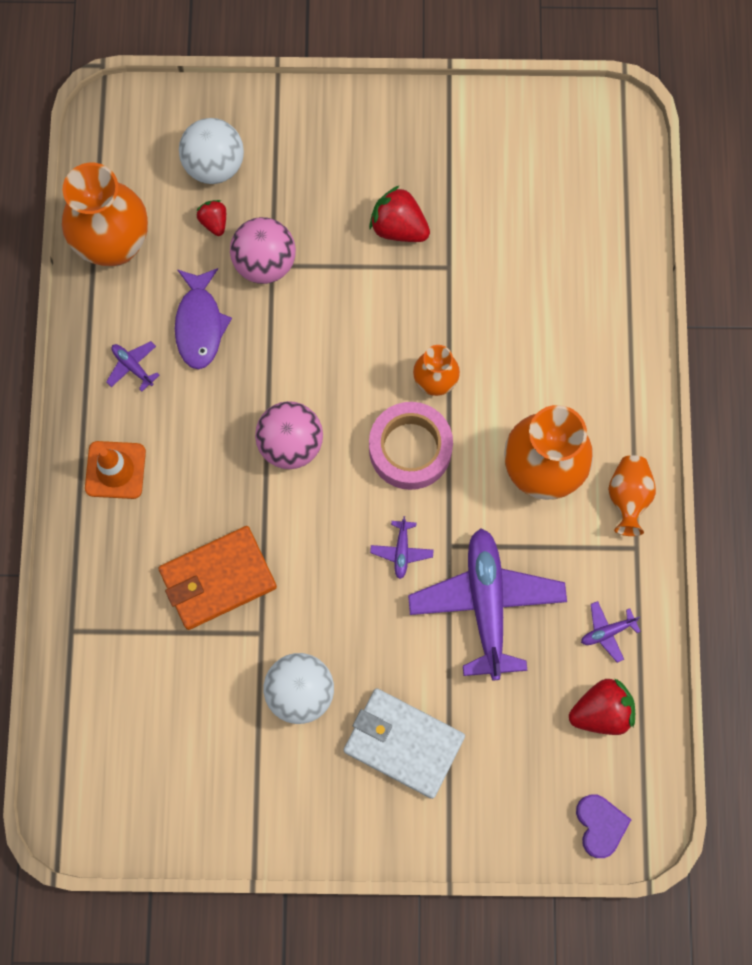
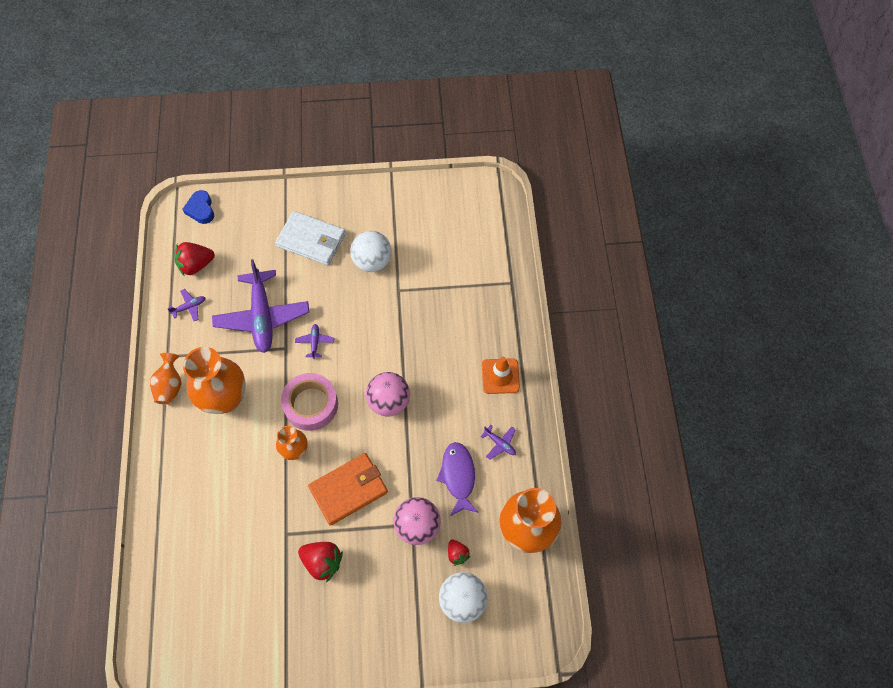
camera: 175 degrees right, 10 degrees down
(218, 579) = (427, 317): orange wallet -> orange wallet (348, 490)
(600, 825) = (201, 209): purple heart -> blue heart

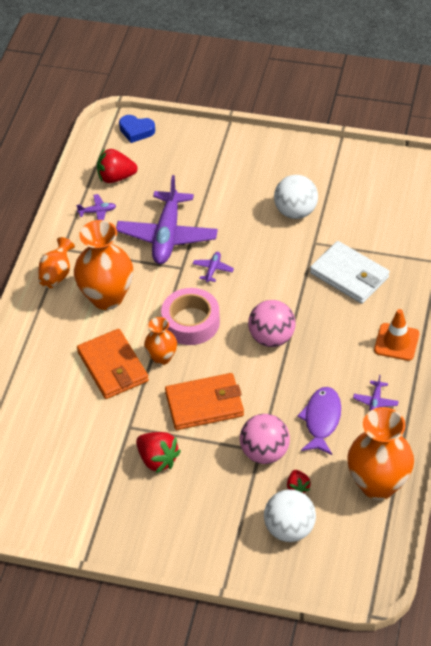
camera: 20 degrees right, 15 degrees down
(201, 209) = (136, 131): blue heart -> blue heart turned 75 degrees counterclockwise
(252, 473) = (113, 367): none -> orange wallet
(311, 240) = (239, 180): white wallet -> white wallet (349, 275)
(499, 443) = (375, 401): purple plane -> purple plane turned 45 degrees clockwise

